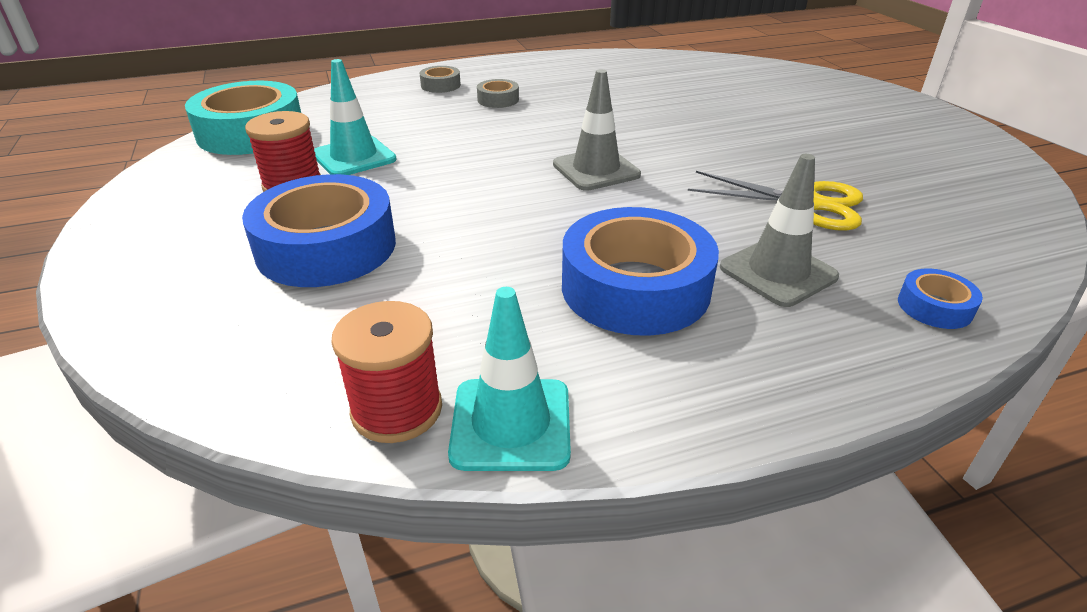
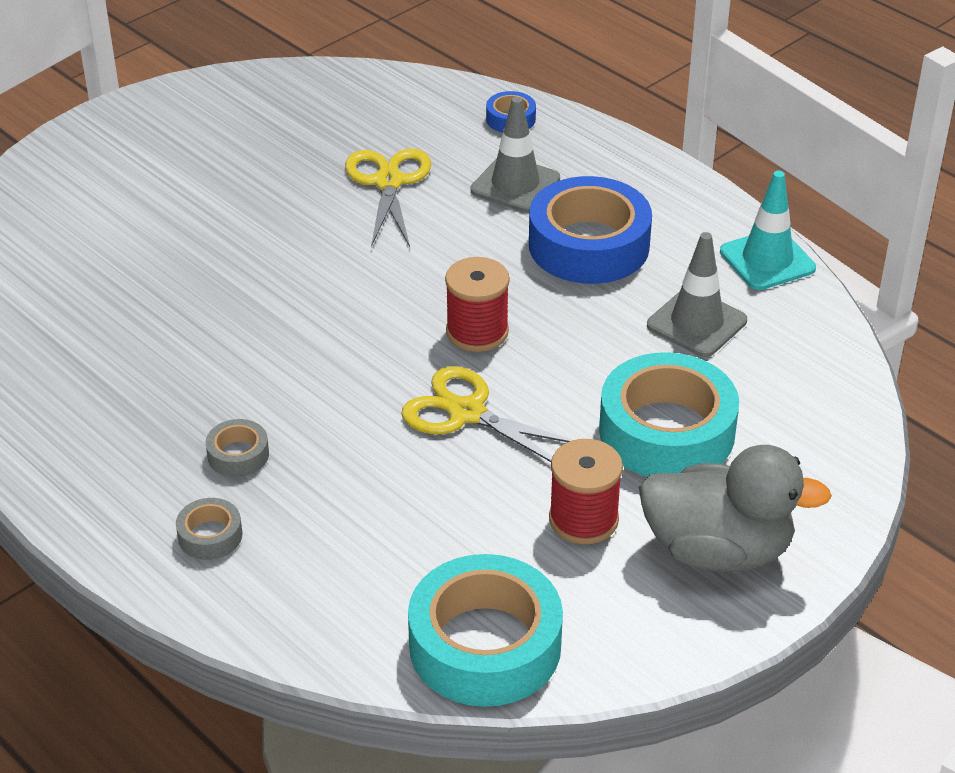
camera: 115 degrees left, 5 degrees up
(180, 229) = (717, 550): none -> grey duck
(326, 247) = (666, 431): blue tape -> turquoise tape
(354, 157) = (488, 507): turquoise traffic cone -> none
(397, 409) = (797, 308): red spool -> red spool (477, 332)
(453, 170) = (467, 413): none -> yellow scissors
(596, 170) = (399, 315): grey traffic cone -> grey traffic cone (696, 323)

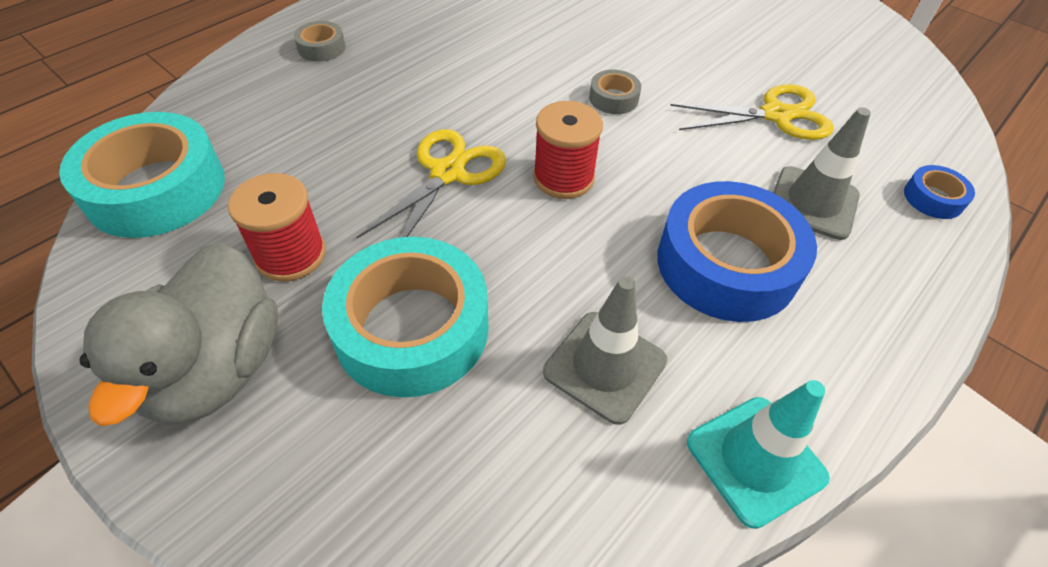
camera: 85 degrees right, 10 degrees up
(238, 455) = (404, 54): grey tape -> grey tape (613, 98)

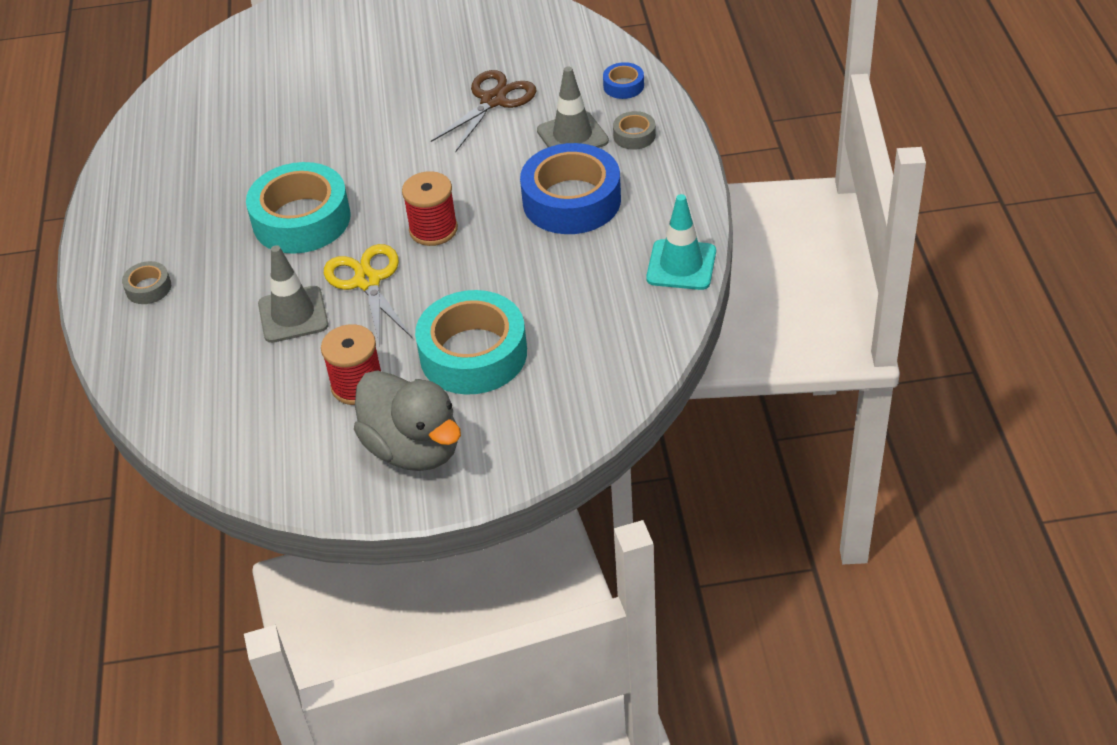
camera: 45 degrees left, 5 degrees down
(156, 189) = (216, 433): turquoise tape -> turquoise tape (301, 219)
(605, 366) = (579, 288): grey traffic cone -> grey traffic cone (293, 315)
(613, 98) = (391, 164): grey tape -> grey tape (634, 136)
(775, 115) = (493, 101): yellow scissors -> brown scissors

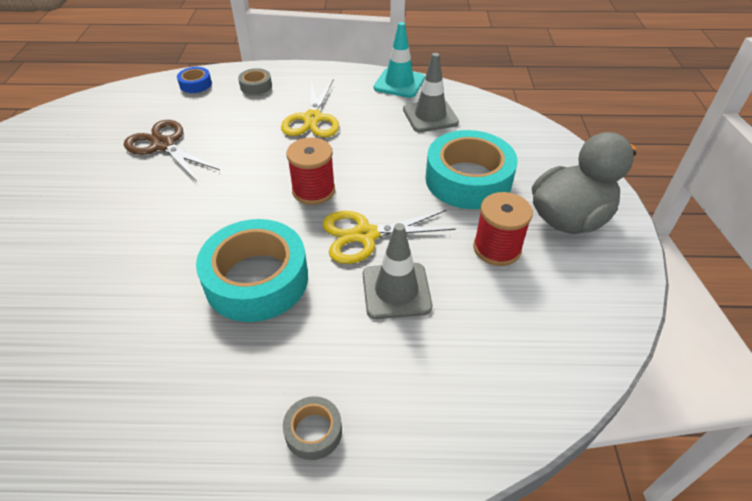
camera: 85 degrees left, 0 degrees up
(571, 200) = (312, 119): blue tape -> yellow scissors
(572, 136) = (238, 111): grey traffic cone -> grey traffic cone (430, 116)

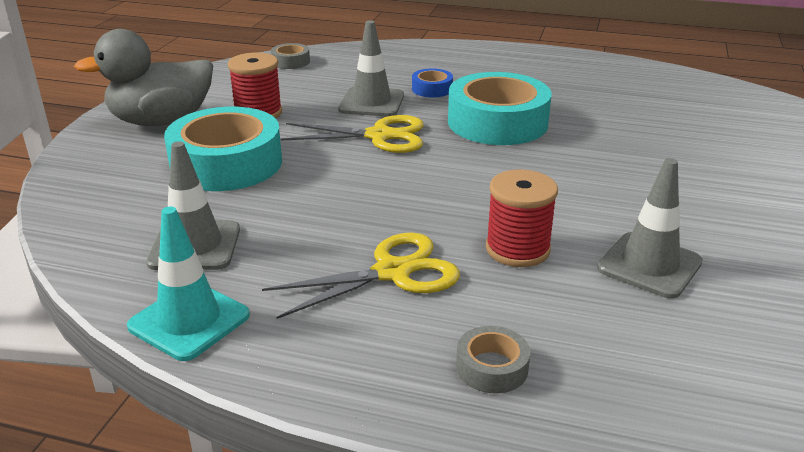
camera: 165 degrees left, 15 degrees down
(163, 145) = (649, 265): brown scissors -> grey traffic cone
(195, 84) = (635, 398): blue tape -> blue tape (432, 89)
(312, 119) = (392, 272): yellow scissors -> yellow scissors turned 45 degrees clockwise
(313, 190) = (422, 178): red spool -> red spool (517, 249)
(313, 431) = (462, 62): grey tape -> grey tape (291, 62)

